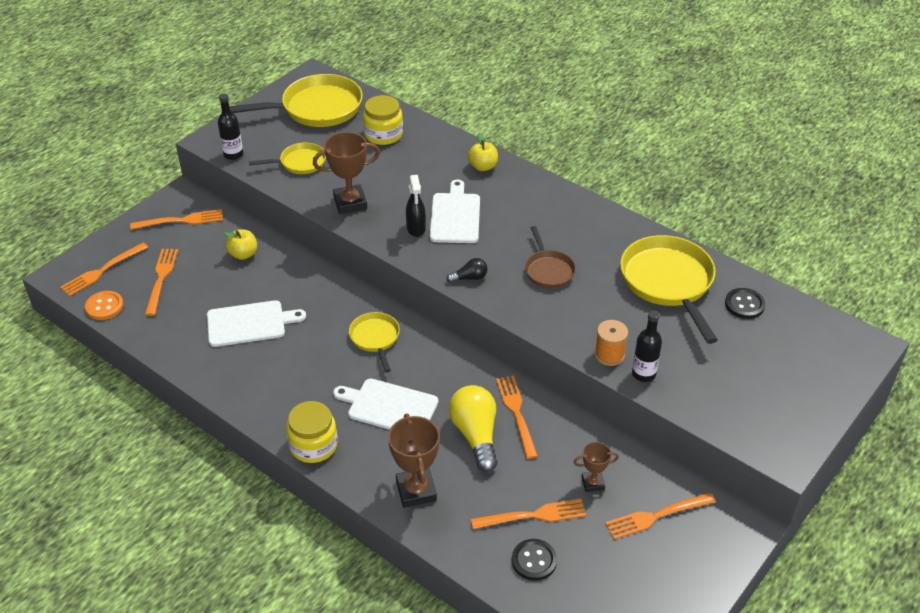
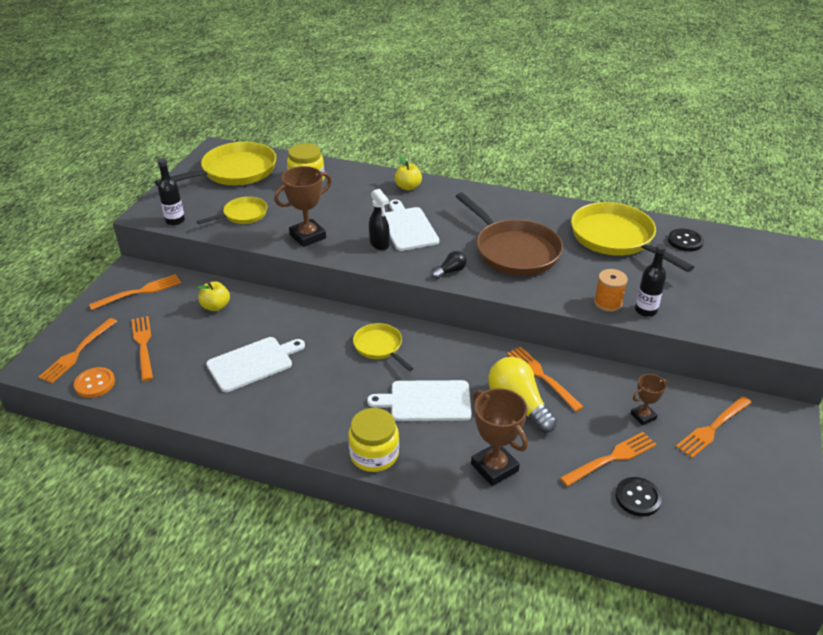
camera: 20 degrees left, 5 degrees down
(548, 270) = (513, 251): brown pan -> brown pan, size x1.84

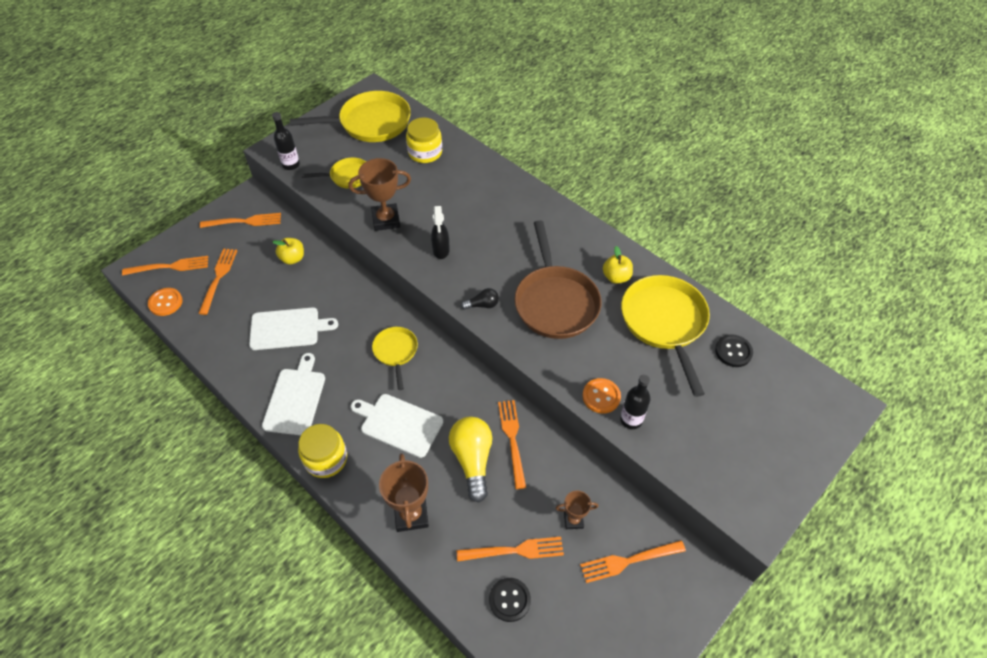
camera: 25 degrees right, 15 degrees up
(77, 352) = (169, 267): orange fork -> orange fork turned 150 degrees counterclockwise
(408, 187) = (509, 190): yellow apple -> yellow apple (616, 277)
(408, 227) = (478, 240): white cutting board -> white cutting board (295, 398)
(608, 303) = (601, 396): orange spool -> orange button

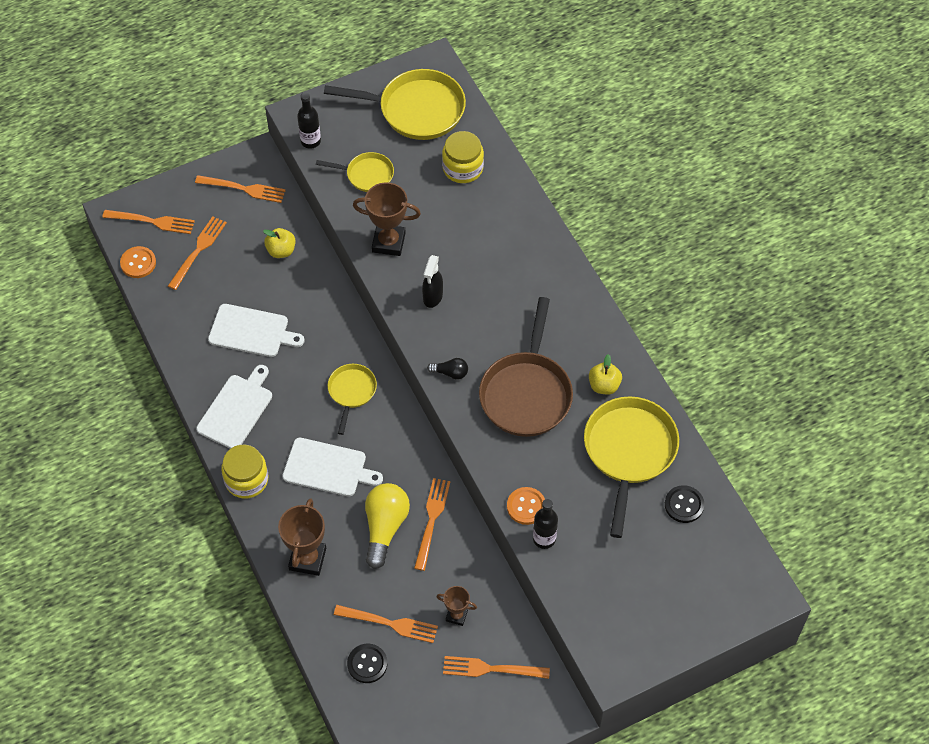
camera: 20 degrees right, 5 degrees up
(399, 424) = (328, 468): white cutting board -> white cutting board turned 150 degrees clockwise

